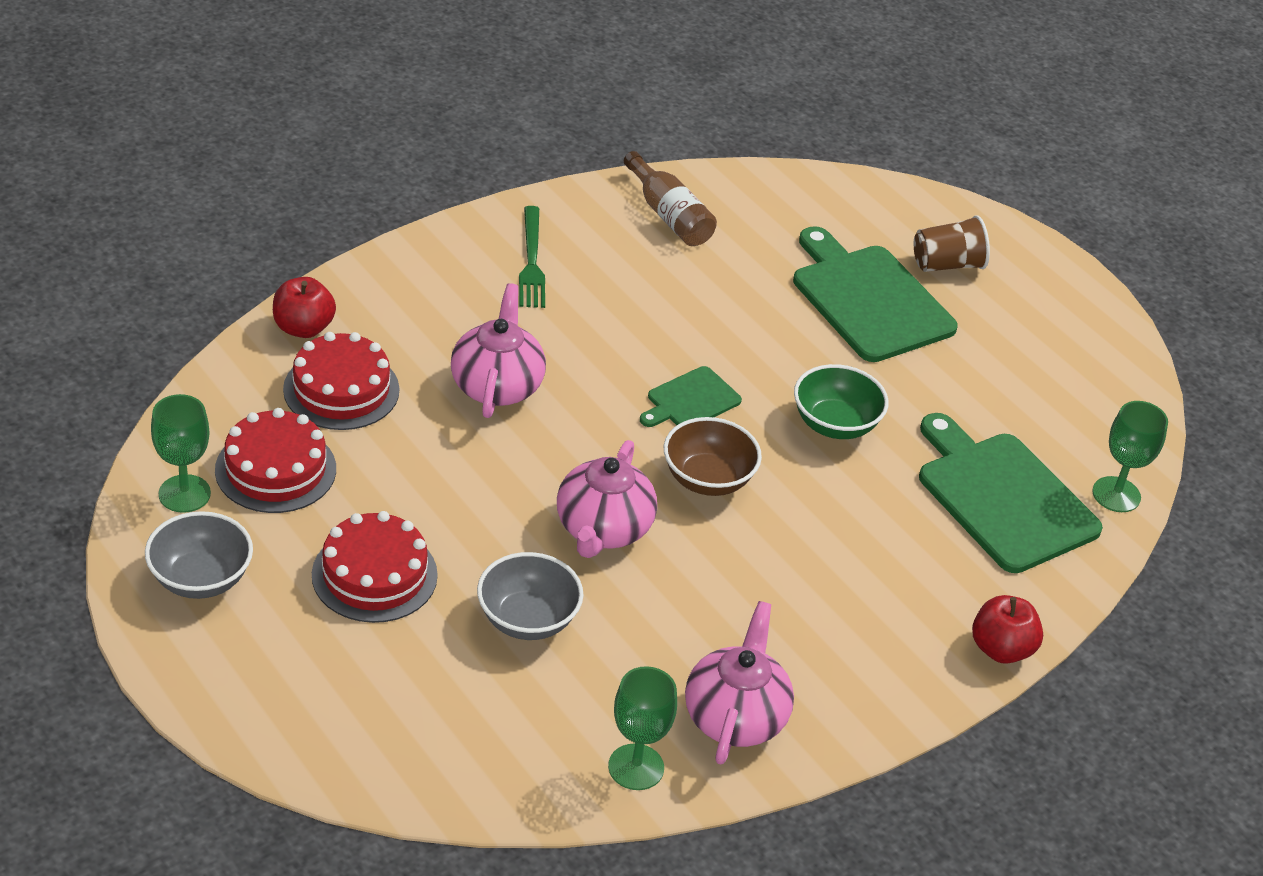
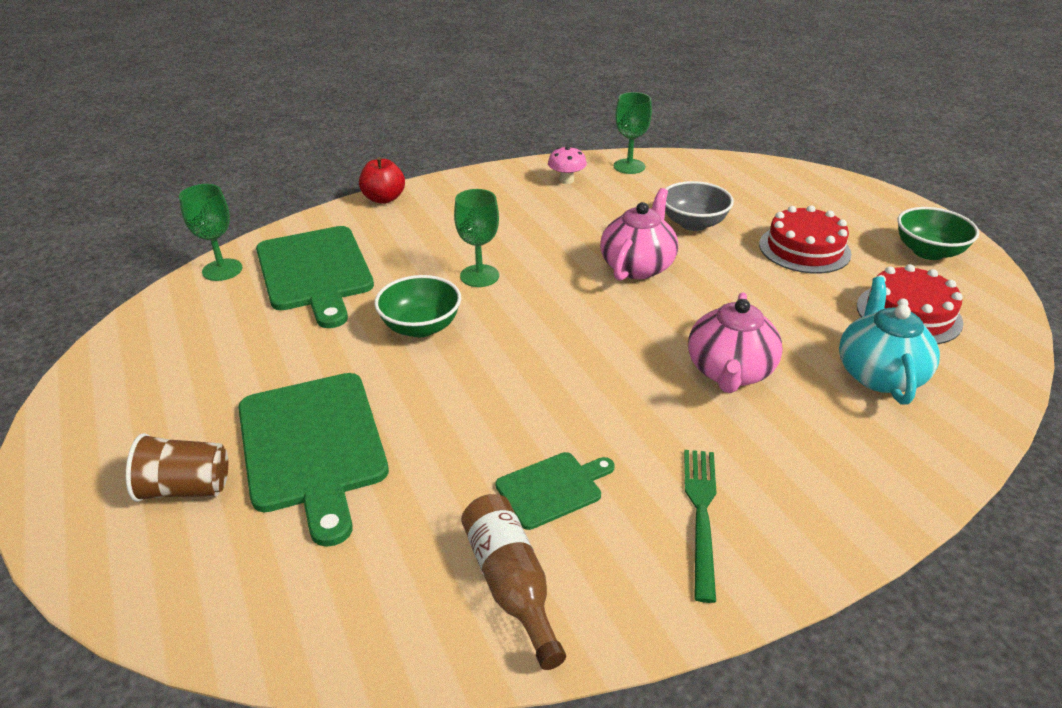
camera: 165 degrees left, 5 degrees down
(184, 494) = (974, 301): green goblet -> green goblet (479, 276)
(200, 579) = (928, 252): grey bowl -> green bowl
(303, 328) = (945, 438): red apple -> none
(341, 389) = (879, 374): red cake -> turquoise teapot
(690, 400) = (546, 351): green cutting board -> green cutting board (552, 488)
(708, 479) = (548, 293): brown bowl -> none
(735, 717) = (566, 180): pink teapot -> pink mushroom

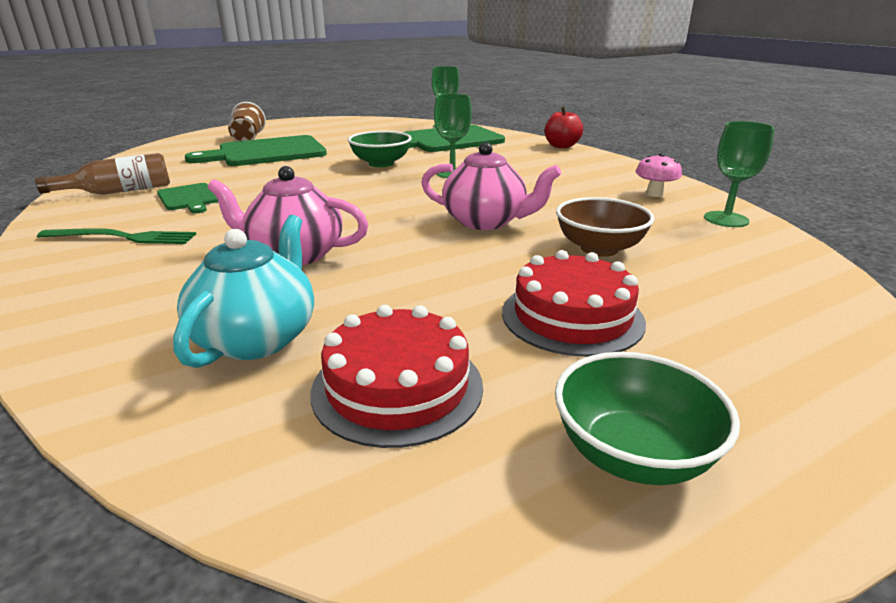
camera: 85 degrees right, 10 degrees down
(693, 223) = (599, 248): grey bowl -> brown bowl
(879, 374) = (257, 338): turquoise teapot -> turquoise teapot turned 75 degrees counterclockwise

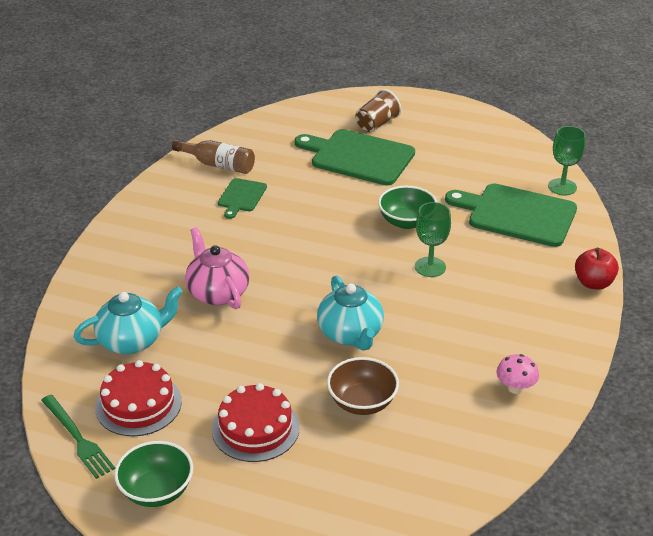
camera: 50 degrees right, 10 degrees up
(123, 237) = (170, 221): green fork -> green fork (78, 438)
(485, 221) = (350, 334): pink teapot -> turquoise teapot
(726, 219) = (497, 444): green goblet -> none

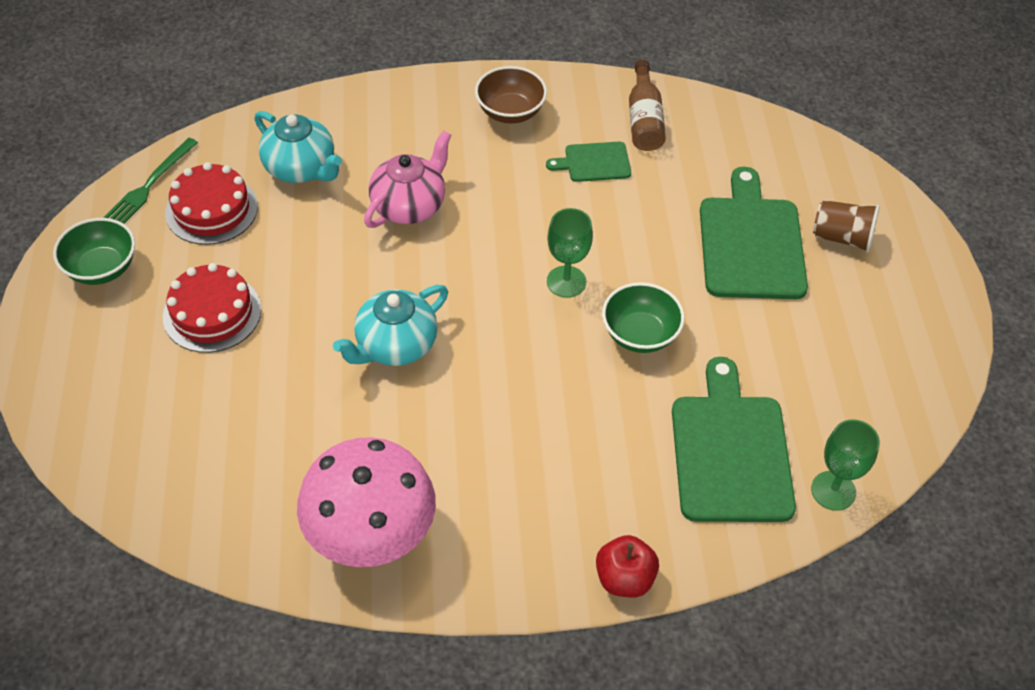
camera: 65 degrees right, 15 degrees up
(362, 402) = (286, 391): brown bowl -> brown bowl (510, 112)
(430, 267) = (560, 385): green goblet -> green goblet (566, 282)
(515, 388) = (371, 535): pink mushroom -> pink mushroom, size x2.45

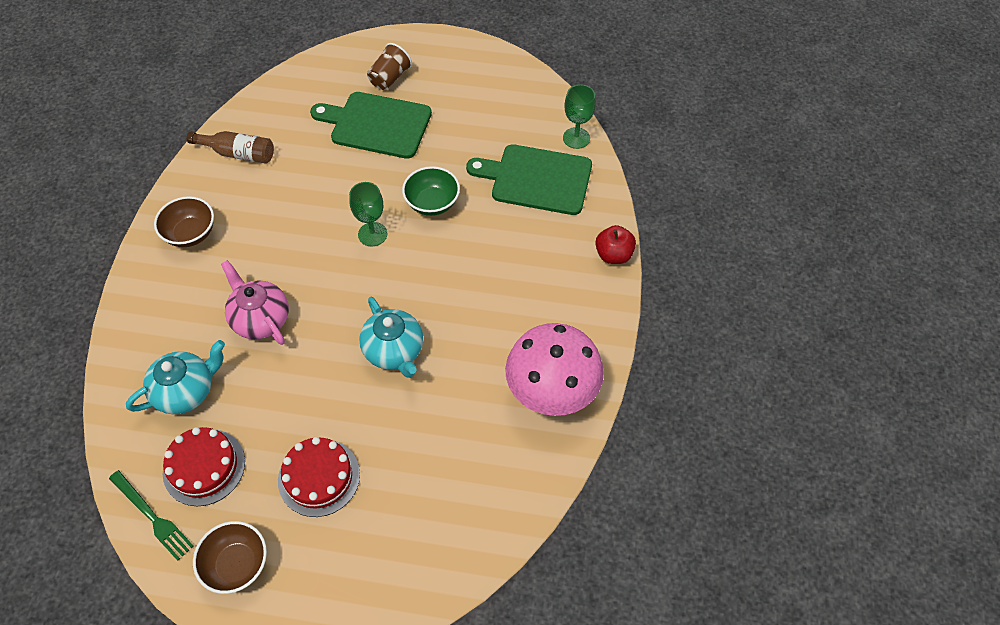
camera: 75 degrees left, 5 degrees up
(102, 268) = (237, 564): green bowl -> brown bowl
(594, 162) = (267, 193): green cutting board -> none

